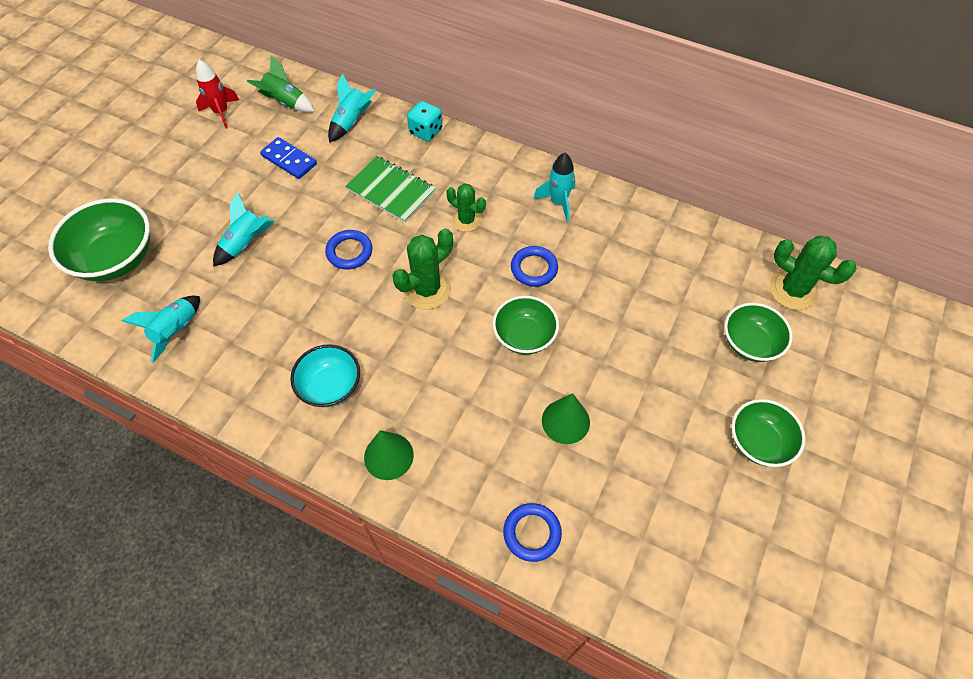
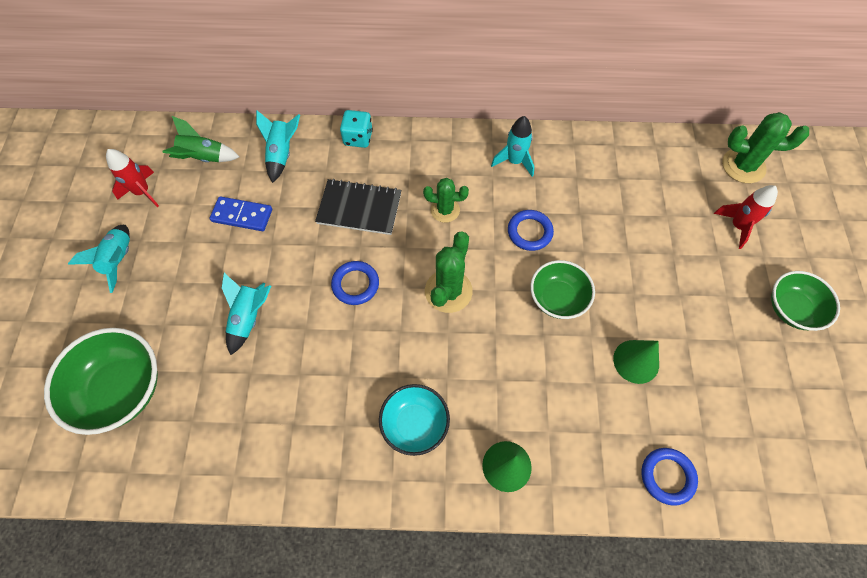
camera: 25 degrees left, 5 degrees up
(176, 331) = (231, 437): turquoise rocket -> turquoise rocket (119, 260)
(391, 191) = (359, 208): green notebook -> black notebook
(750, 343) = (737, 226): green bowl -> red rocket

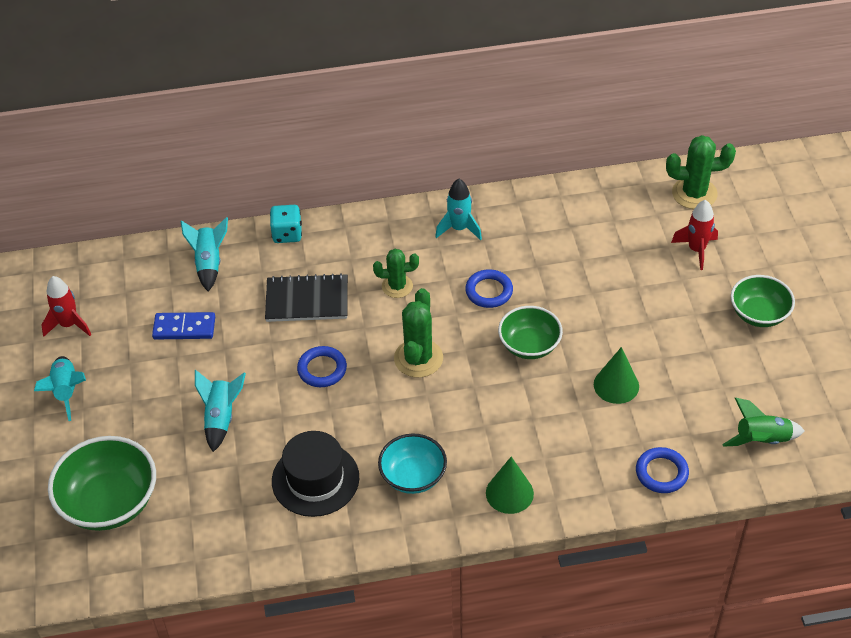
camera: 10 degrees left, 15 degrees down
(204, 158) = (125, 281): green rocket -> green rocket (761, 440)
(320, 406) = (315, 479): none -> black hat

